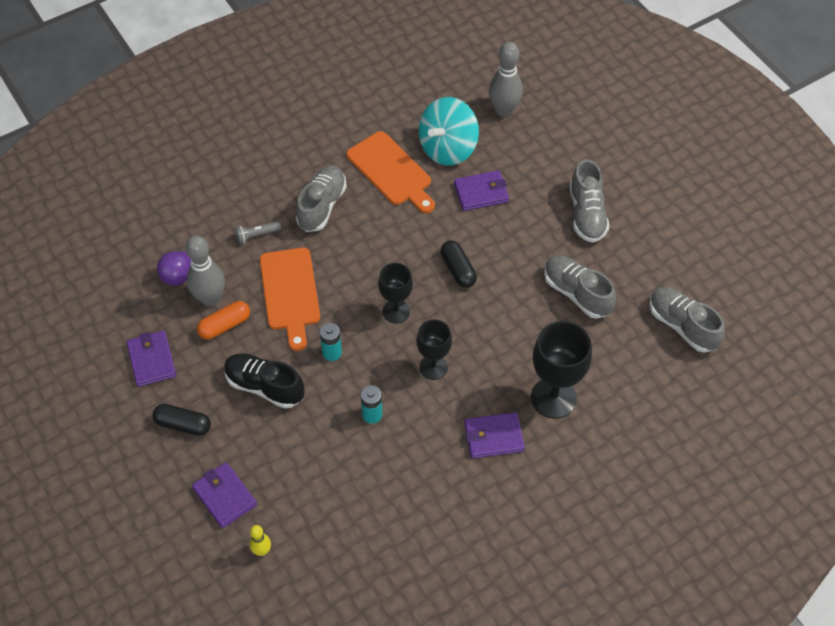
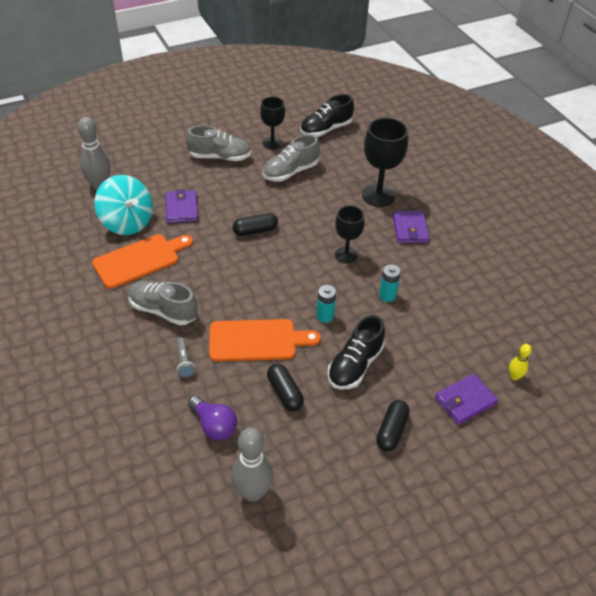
camera: 85 degrees left, 10 degrees down
(152, 360) = (317, 456): purple wallet -> none
(210, 298) = (251, 403): grey bowling pin -> grey bowling pin (253, 492)
(225, 325) = (285, 393): orange capsule -> black capsule
(396, 311) = (289, 271): black goblet -> black goblet (272, 143)
(682, 326) = (326, 129): grey shoe -> black shoe

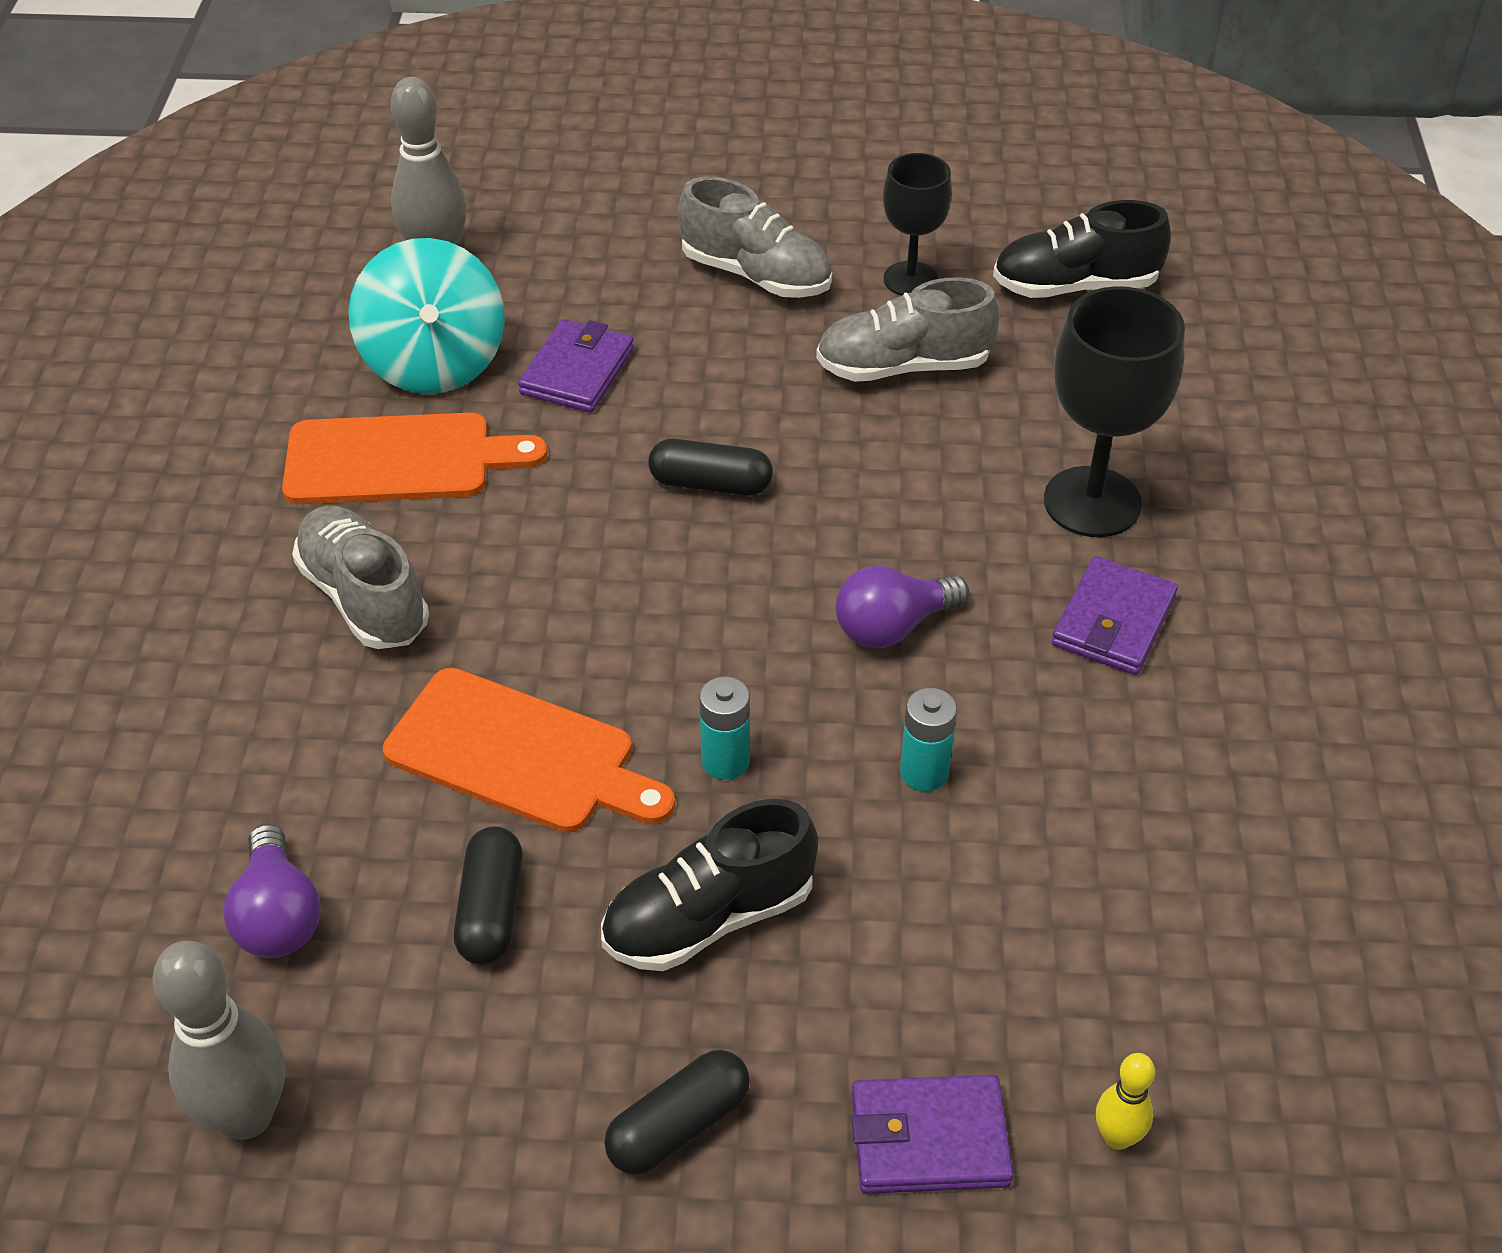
camera: 30 degrees right, 0 degrees up
(184, 361) = (322, 736): grey flashlight -> none
(346, 255) = (893, 626): black goblet -> purple light bulb

